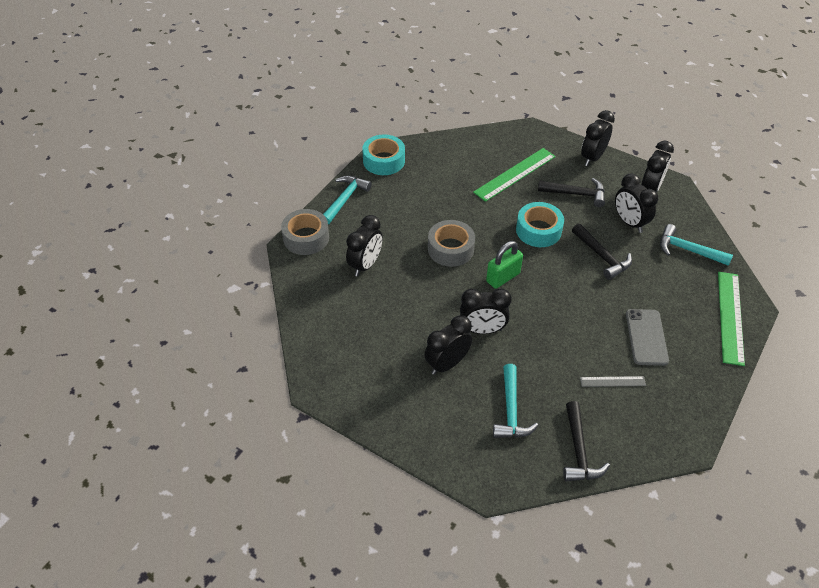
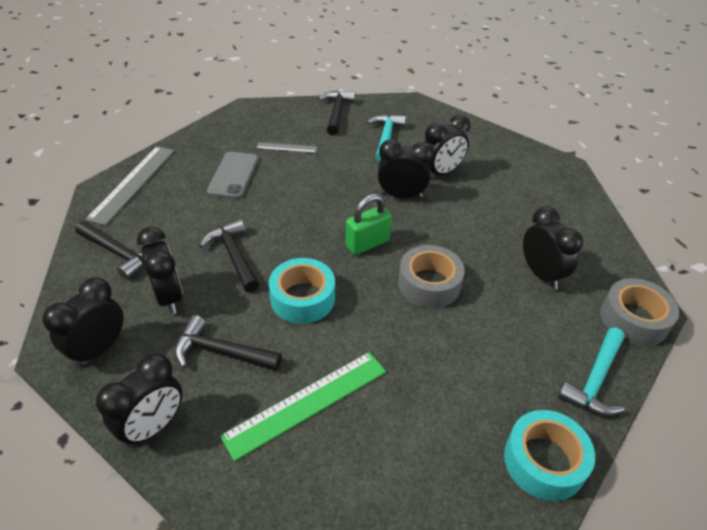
camera: 175 degrees left, 5 degrees down
(365, 265) = (541, 274): black clock -> black clock turned 120 degrees clockwise
(688, 250) = (119, 253): turquoise hammer -> black hammer
(730, 317) = (132, 183): green ruler -> grey ruler

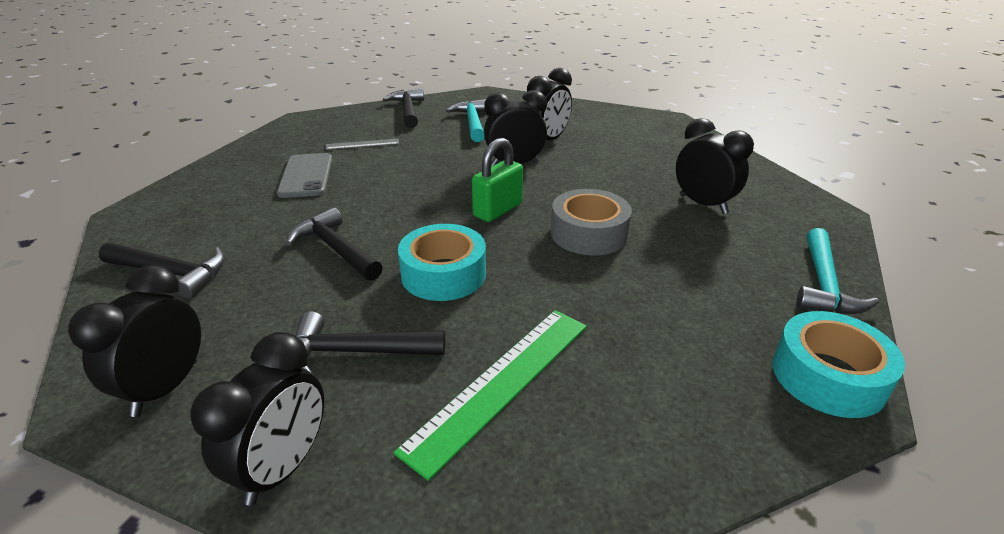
camera: 15 degrees left, 10 degrees down
(132, 183) = (172, 202): grey ruler -> none
(169, 297) = (259, 306): black clock -> none
(634, 319) = (821, 224): grey tape -> none

